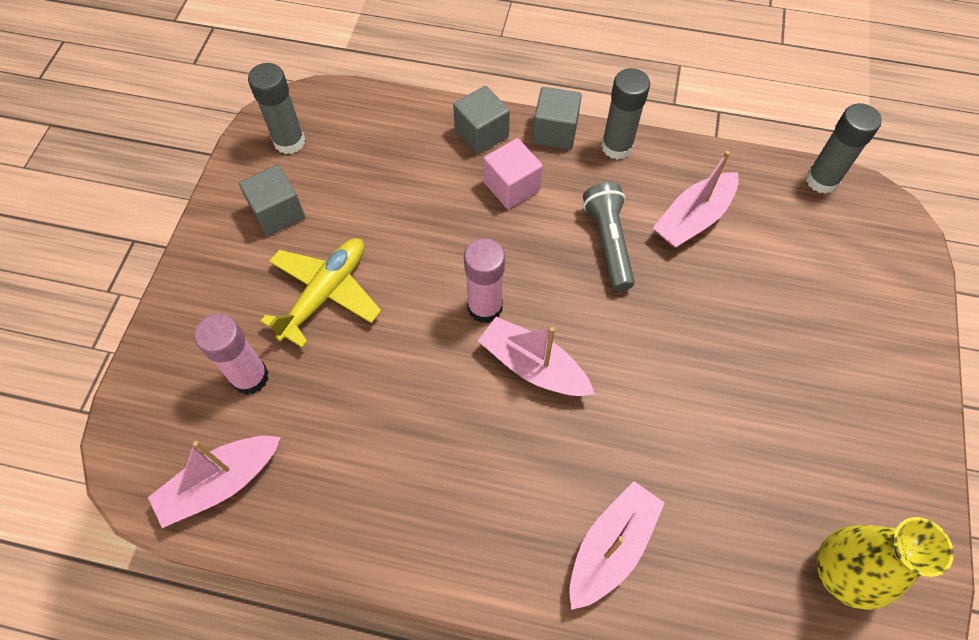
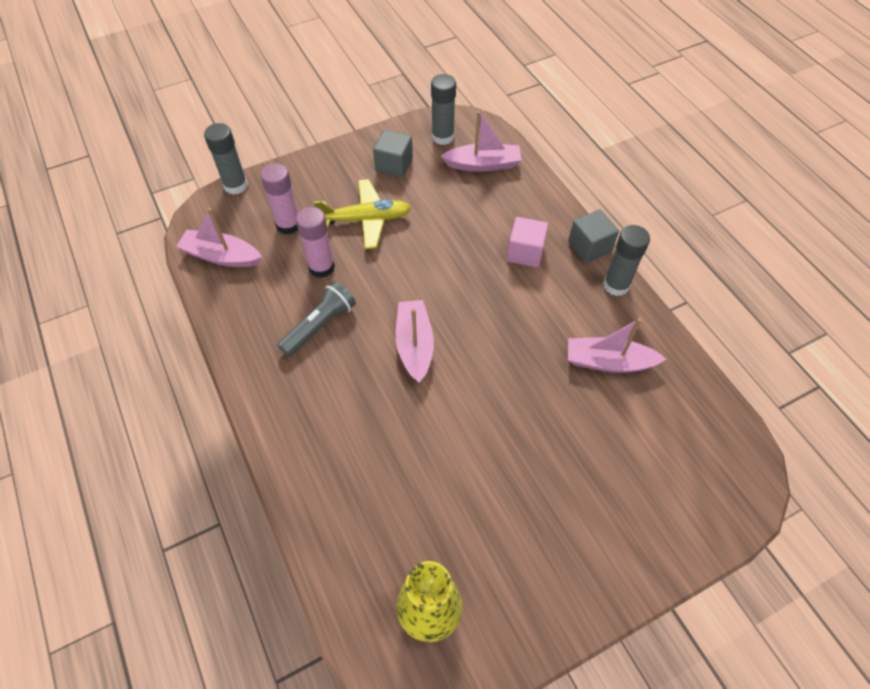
camera: 50 degrees right, 5 degrees down
(481, 134) = (546, 213): grey cube -> none
(485, 307) = (430, 295): pink glue stick -> pink glue stick (321, 267)
(608, 242) = (539, 327): grey flashlight -> grey flashlight (320, 325)
(611, 547) = (335, 462): pink boat -> pink boat (483, 164)
(821, 180) = (729, 420): grey glue stick -> grey glue stick (236, 185)

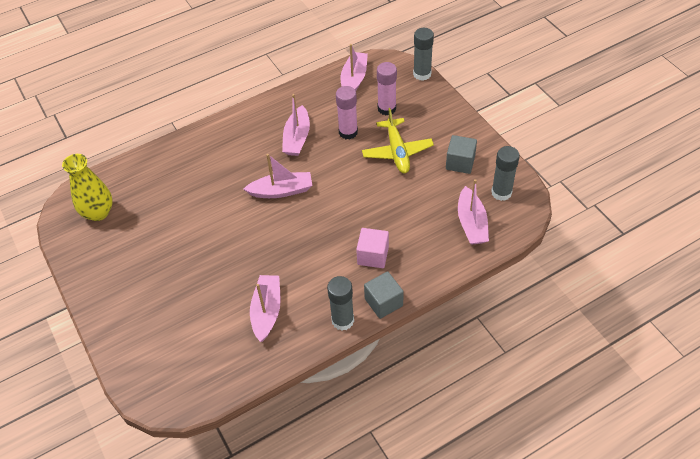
camera: 90 degrees right, 5 degrees down
(320, 325) = (297, 138): grey flashlight -> pink boat

